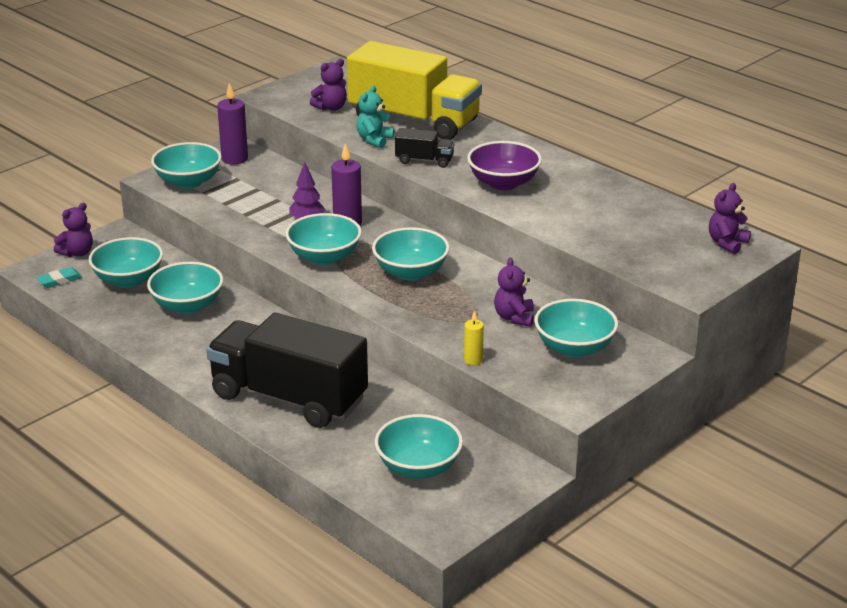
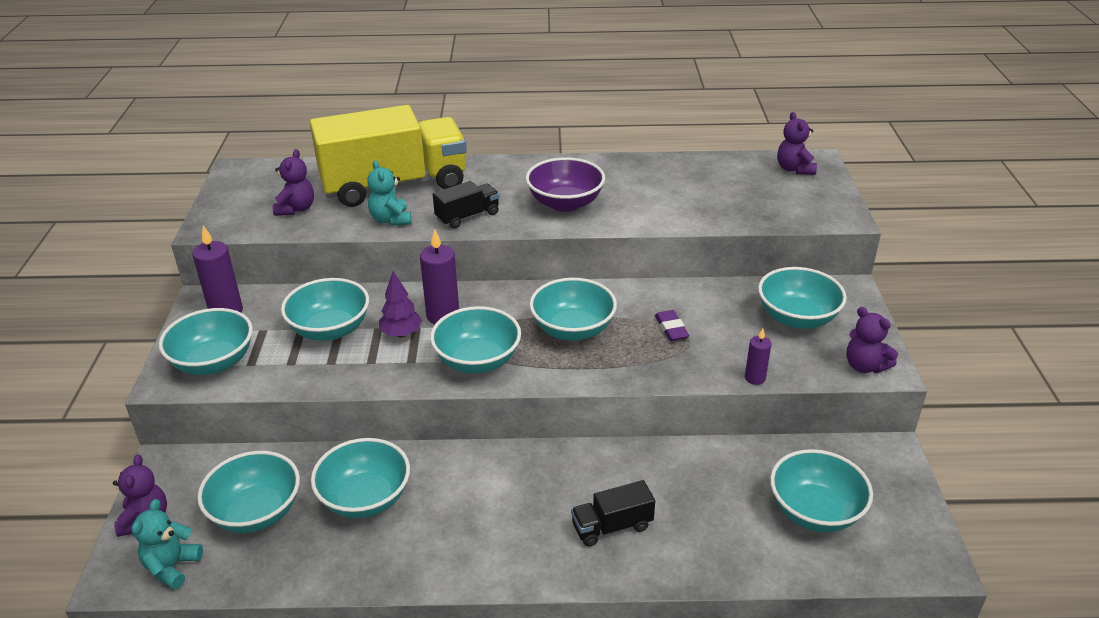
camera: 45 degrees left, 5 degrees up
(59, 280) = (172, 567): turquoise eraser -> turquoise teddy bear
(273, 197) = (330, 329): none -> turquoise bowl
(289, 398) = (612, 526): black truck -> black truck, size x0.42
(473, 360) = (755, 378): yellow candle -> purple candle
(474, 306) = (671, 328): none -> purple eraser
(514, 317) = (715, 320): purple teddy bear -> purple teddy bear (865, 366)

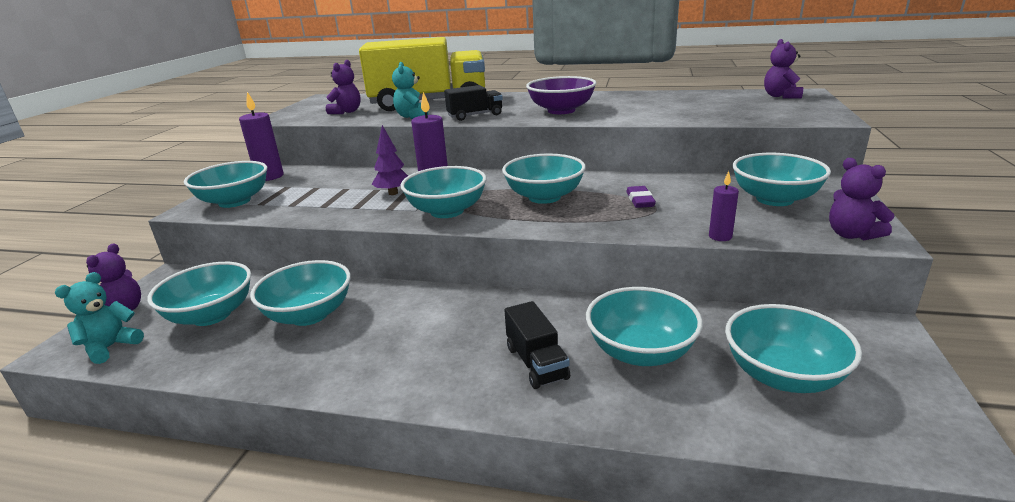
camera: 15 degrees right, 10 degrees down
(330, 329) = (338, 188): turquoise bowl -> turquoise bowl (640, 352)
(612, 526) = (536, 363): black truck -> black truck turned 105 degrees counterclockwise

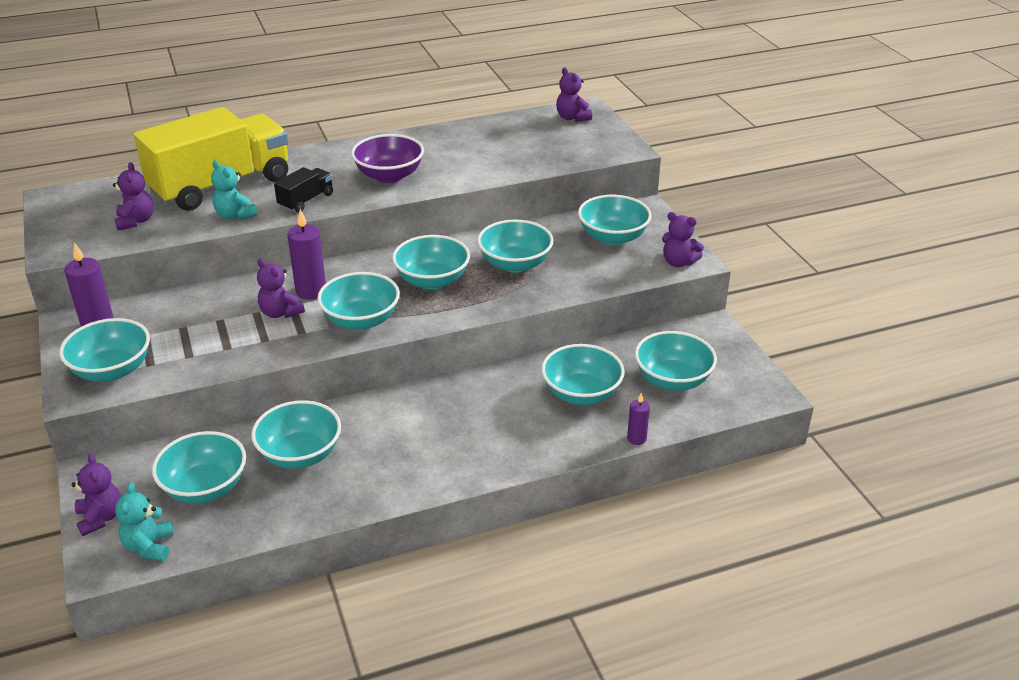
camera: 35 degrees left, 10 degrees up
(393, 193) = (280, 313): purple tree -> purple teddy bear
(536, 363) = (520, 426): black truck -> none
(640, 200) = (515, 264): purple eraser -> turquoise bowl
(720, 236) = (598, 288): purple candle -> purple candle (636, 438)

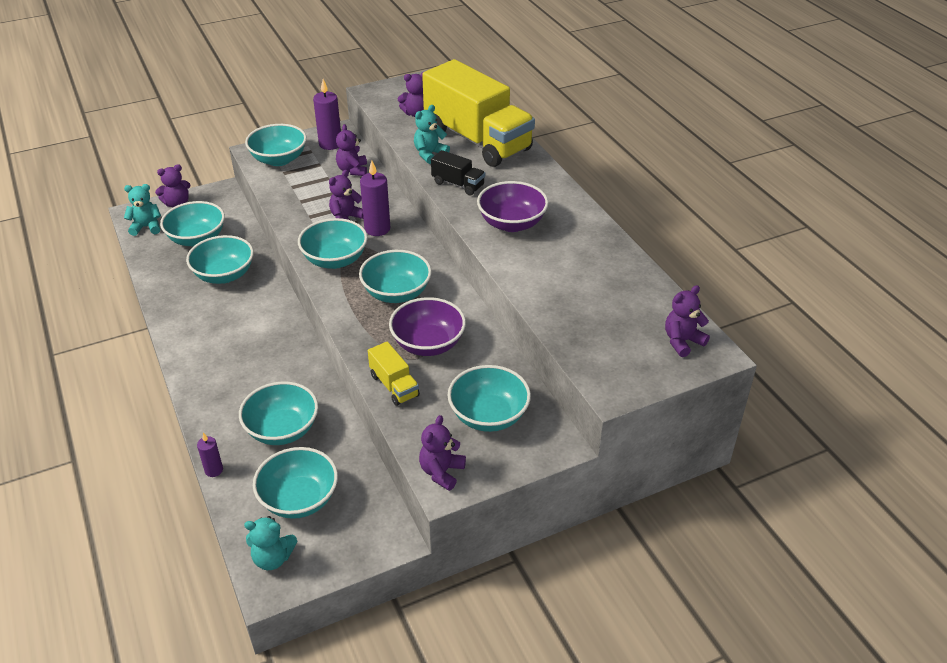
camera: 85 degrees right, 5 degrees up
(175, 308) = (353, 170): none -> purple teddy bear
(515, 264) = (428, 344): turquoise bowl -> purple bowl
(572, 284) = (394, 385): none -> yellow truck
(742, 393) = (273, 558): none -> turquoise teddy bear

